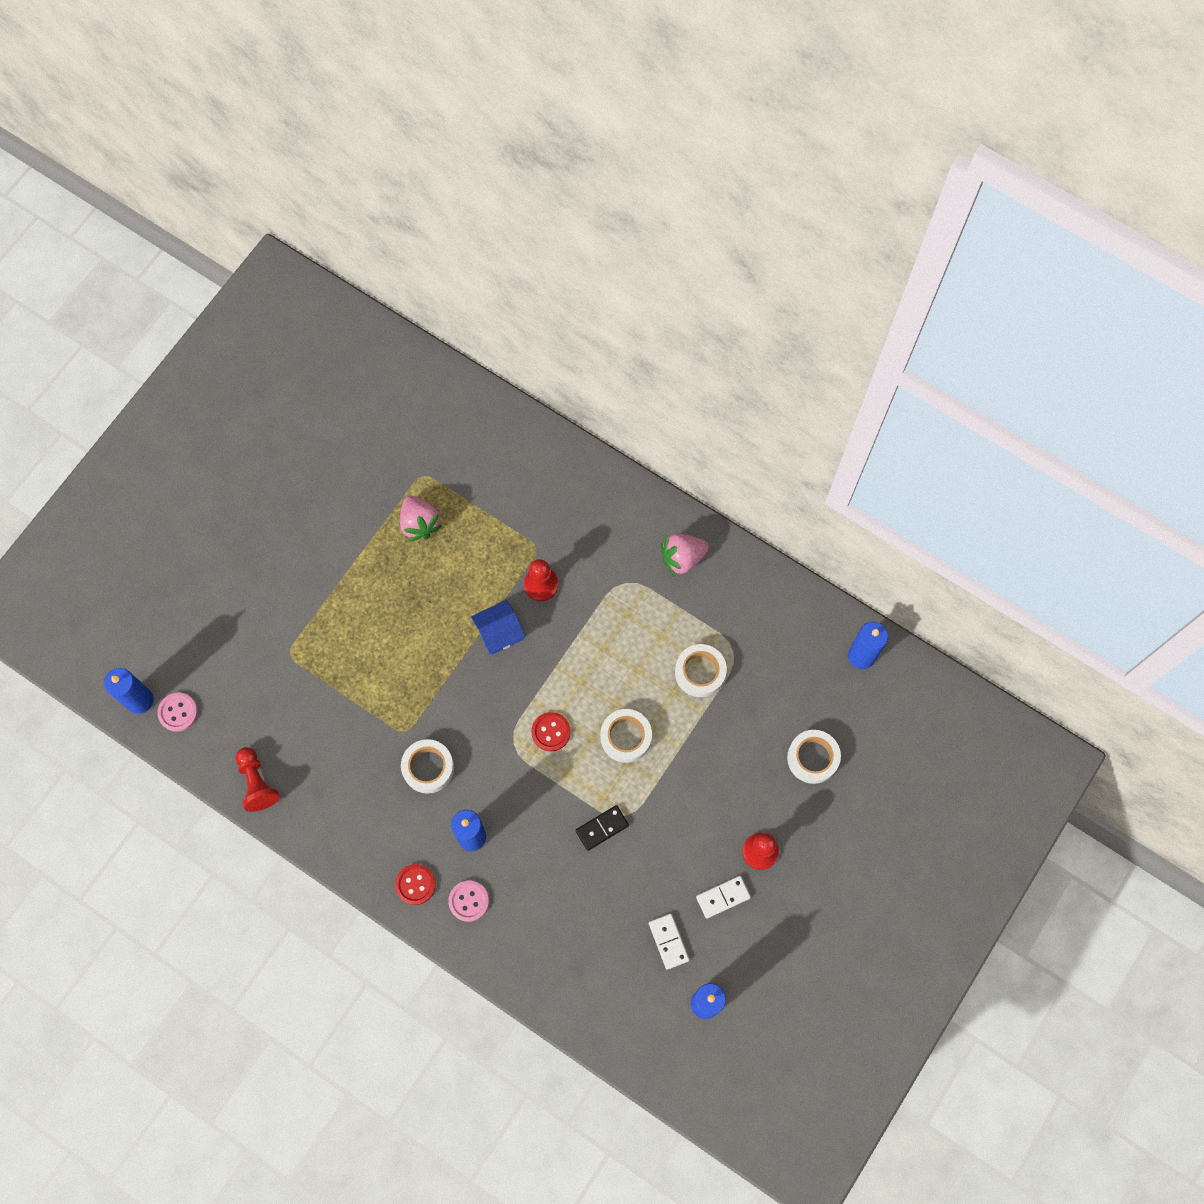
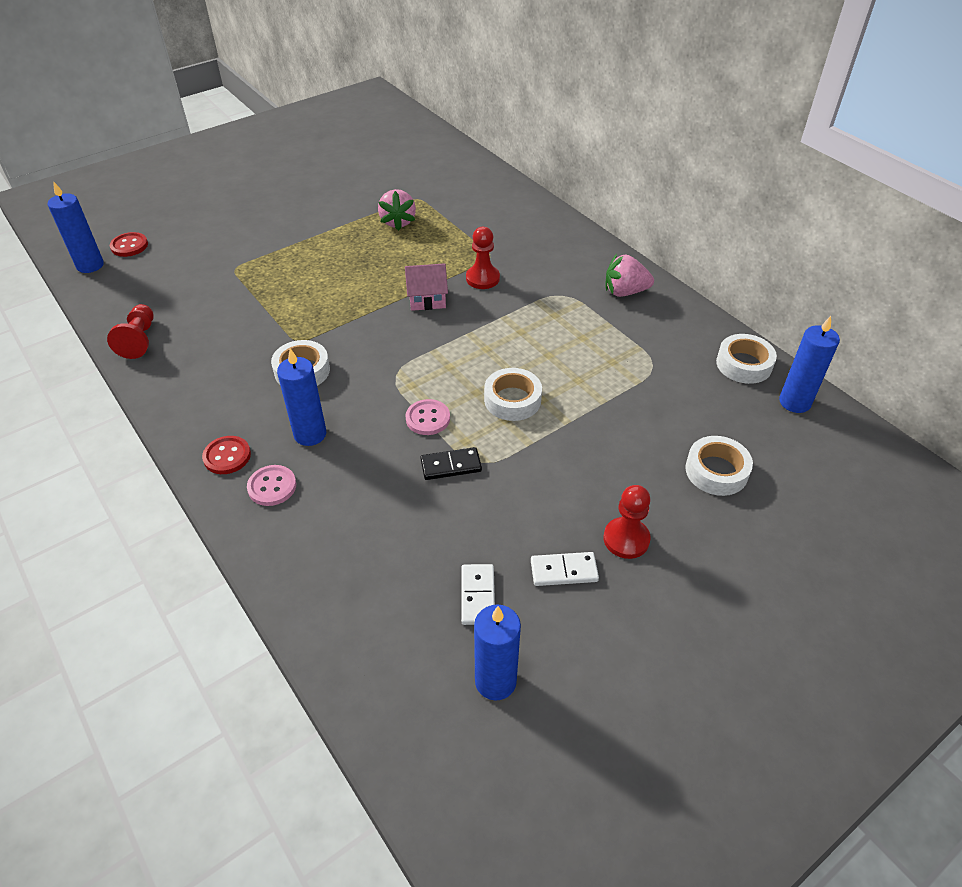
camera: 20 degrees right, 25 degrees down
(178, 712) = (113, 280): pink button -> pink button (428, 418)
(499, 632) = (427, 298): blue house -> pink house
(551, 732) = (437, 376): red button -> red button (129, 246)
(700, 672) = (612, 372): white tape -> white tape (744, 364)

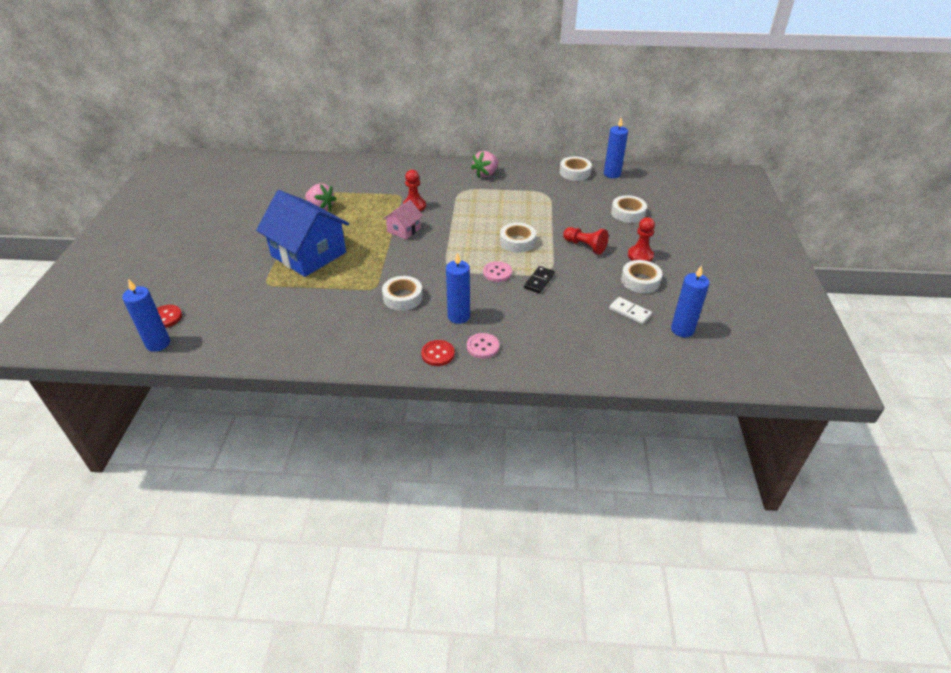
camera: 50 degrees left, 5 degrees down
(139, 340) = (279, 350): red pawn -> red pawn (585, 246)
(309, 263) = (308, 254): none -> blue house
(564, 571) = (640, 281): white domino -> white tape

